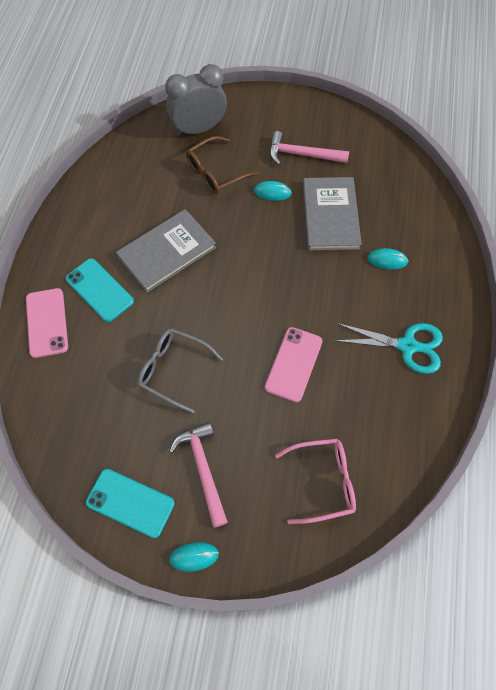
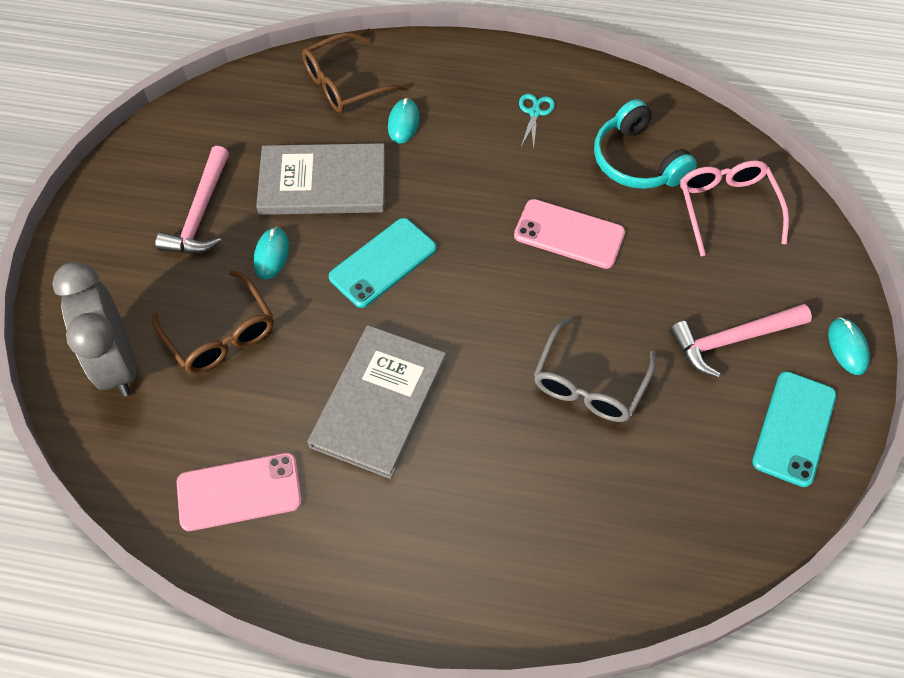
camera: 90 degrees left, 5 degrees down
(47, 322) = (516, 584): pink phone -> pink phone (239, 492)
(99, 290) = (451, 502): turquoise phone -> turquoise phone (383, 262)
(167, 252) = (379, 402): grey book -> grey book turned 60 degrees clockwise
(365, 417) = (637, 161): none -> turquoise headphones
(407, 346) = (535, 113): turquoise scissors -> turquoise scissors, size x0.51
(419, 223) = (344, 84): none -> brown glasses

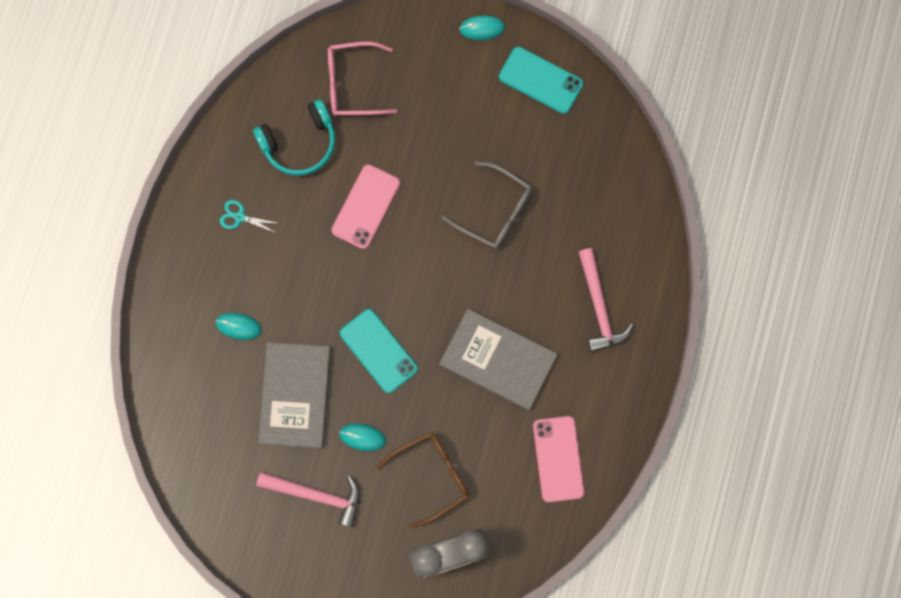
camera: 85 degrees left, 20 degrees up
(344, 84) = (189, 375): brown glasses -> none
(732, 340) = (469, 106): pink hammer -> pink hammer (599, 307)

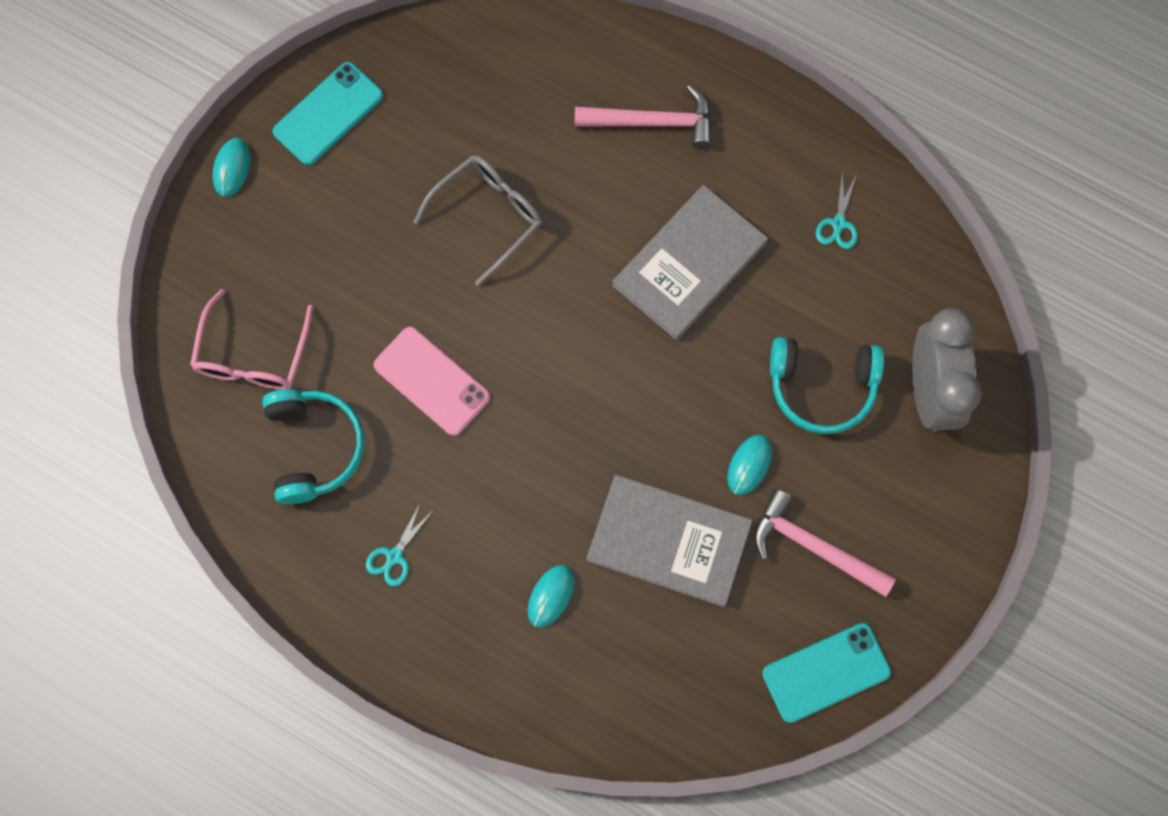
camera: 75 degrees left, 5 degrees down
(316, 495) = (813, 546): pink hammer -> pink hammer turned 90 degrees counterclockwise
(378, 351) = (636, 414): turquoise phone -> turquoise phone (826, 673)
(432, 475) = (822, 386): brown glasses -> turquoise headphones
(558, 459) = (838, 223): pink phone -> turquoise scissors

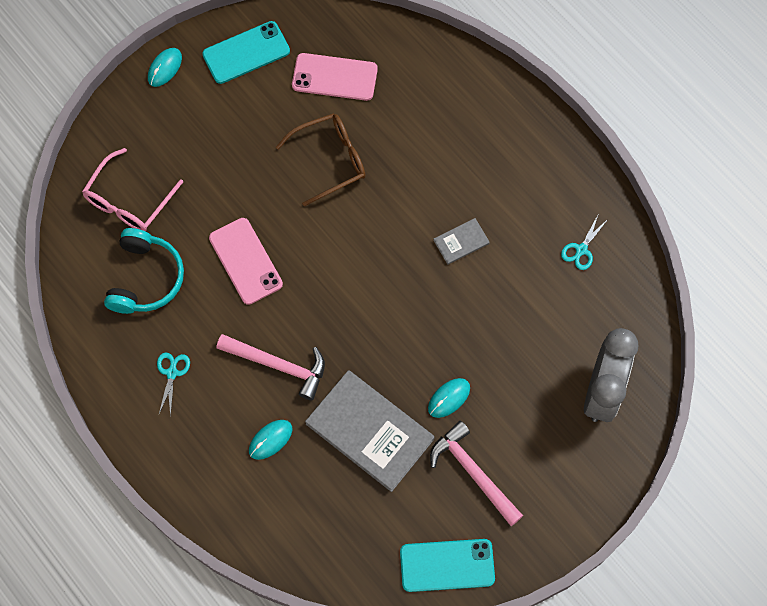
camera: 20 degrees right, 5 degrees down
(394, 556) = (172, 373): turquoise scissors -> turquoise scissors turned 135 degrees clockwise
(452, 108) = (334, 77): none -> pink phone
(489, 215) = (331, 160): grey glasses -> brown glasses
(653, 122) = (474, 134): pink hammer -> pink hammer (278, 365)
(689, 264) = (461, 242): grey book -> grey book, size x0.45
(822, 386) = (524, 361): turquoise headphones -> none

